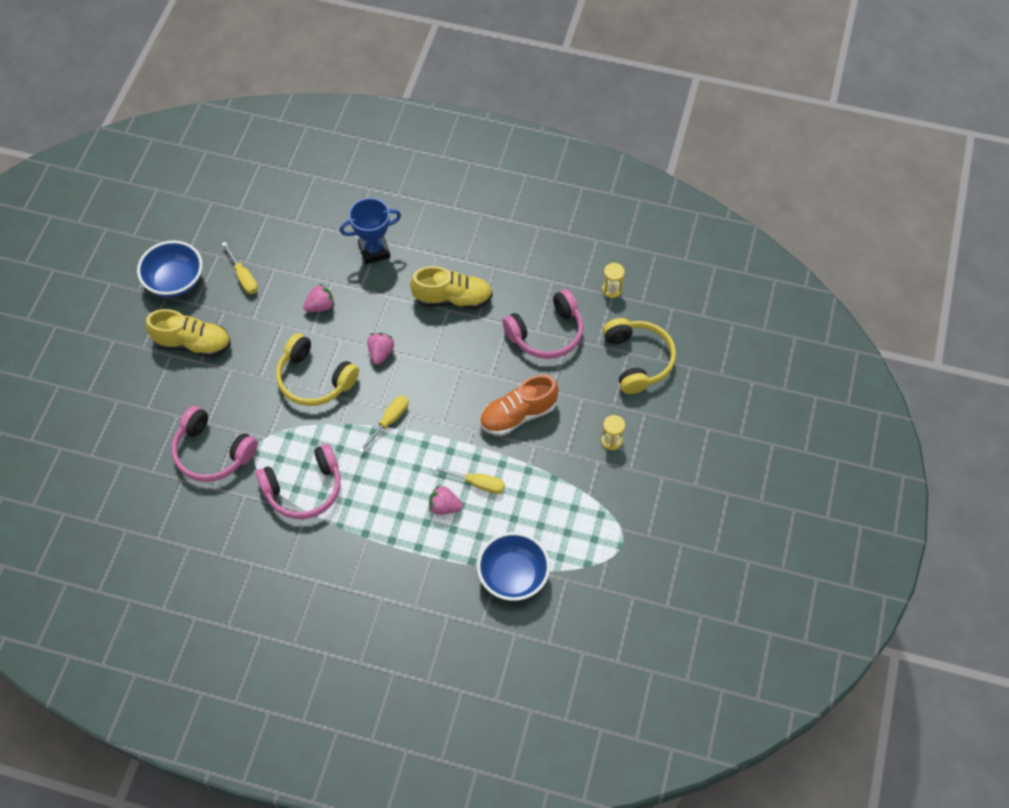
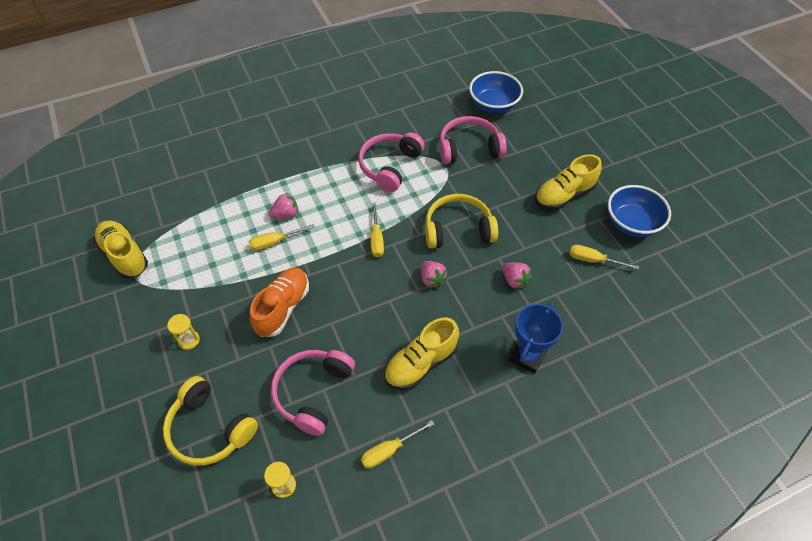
camera: 140 degrees right, 5 degrees down
(320, 306) = (514, 280): pink strawberry -> pink strawberry turned 60 degrees counterclockwise
(513, 576) = (203, 206): blue bowl -> blue bowl (493, 105)
(526, 262) = (389, 450): none -> yellow screwdriver
(619, 569) = (124, 255): none -> yellow shoe

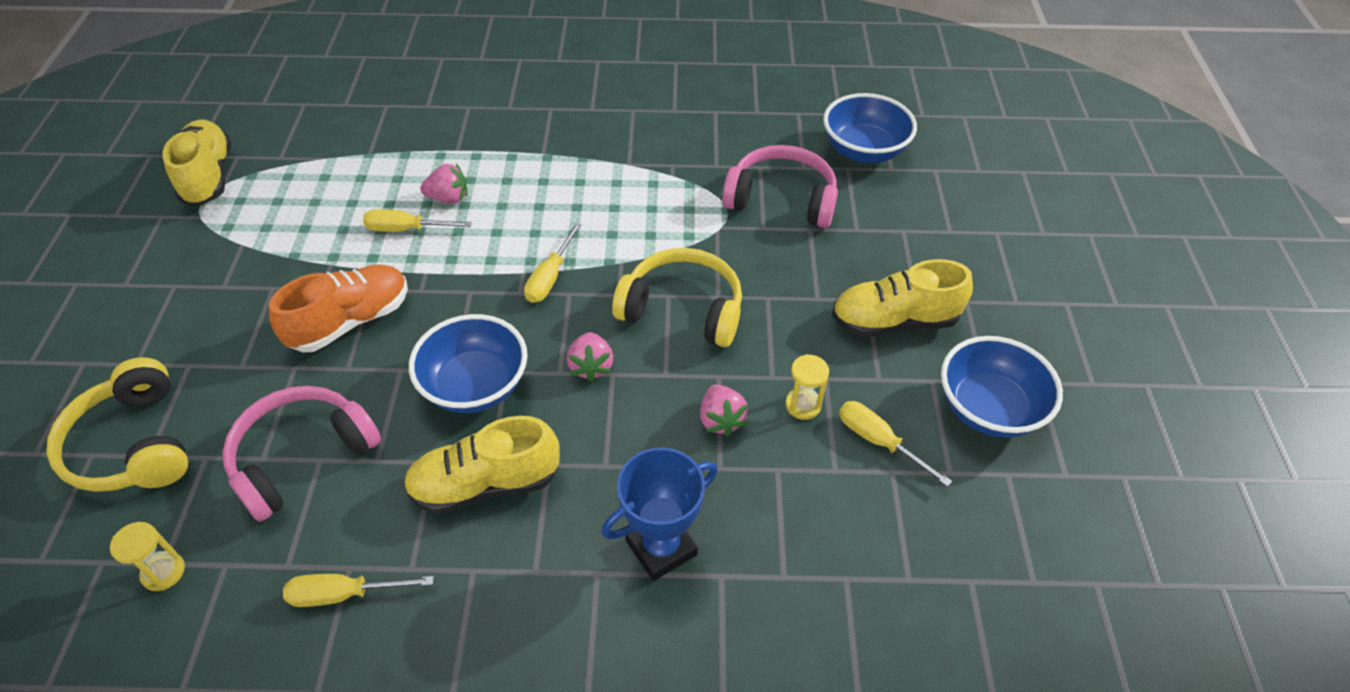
camera: 25 degrees right, 5 degrees down
(189, 340) = (200, 315): yellow hourglass -> yellow hourglass (803, 405)
(379, 315) = (475, 386): none -> blue bowl
(390, 166) = (642, 184): pink headphones -> none

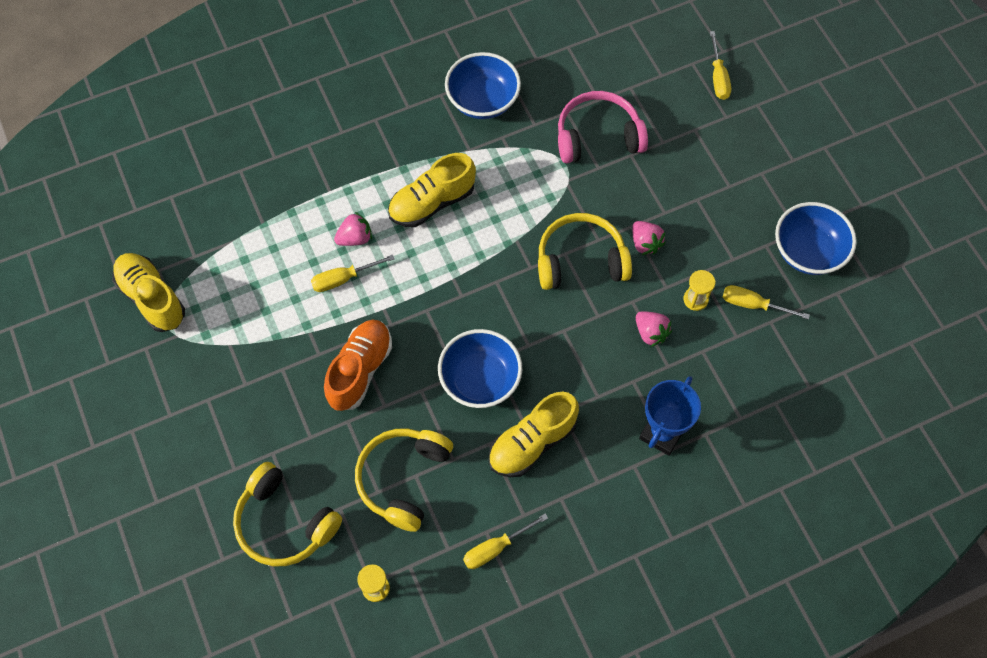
camera: 25 degrees left, 15 degrees up
(302, 457) = (404, 479): pink headphones -> yellow headphones
(550, 277) = (475, 274): yellow screwdriver -> yellow screwdriver (718, 77)
(591, 366) = (546, 331): pink strawberry -> pink strawberry (645, 243)
(863, 151) = (634, 65): blue bowl -> blue bowl (483, 100)
(894, 321) = (722, 209): yellow shoe -> yellow shoe (432, 202)

